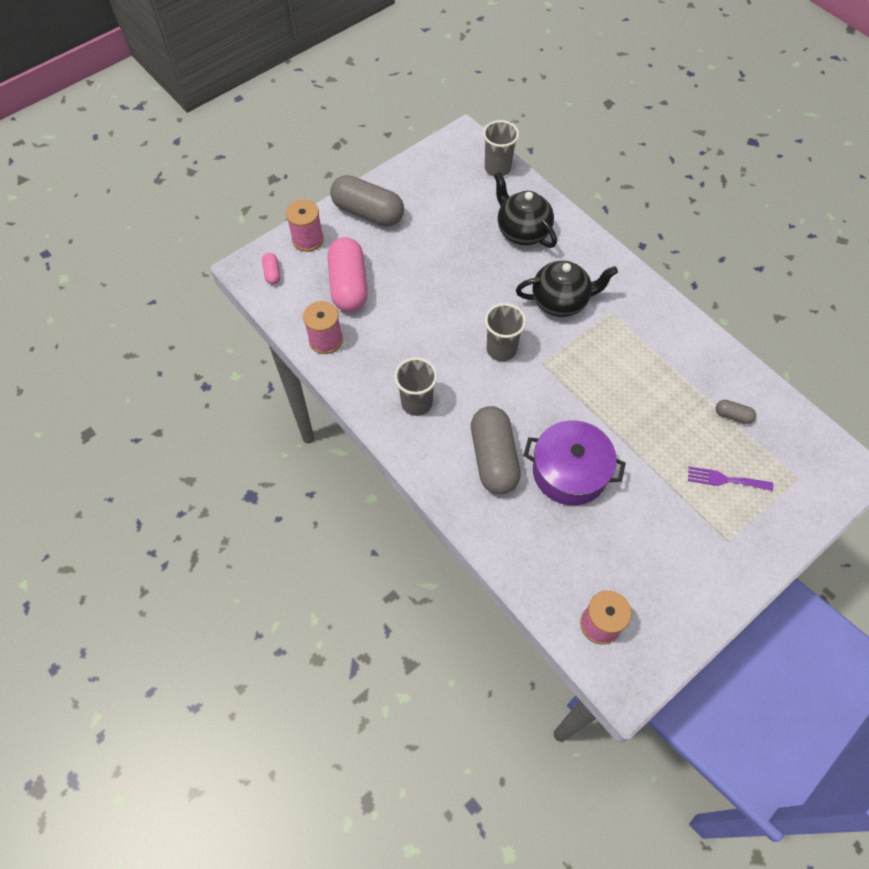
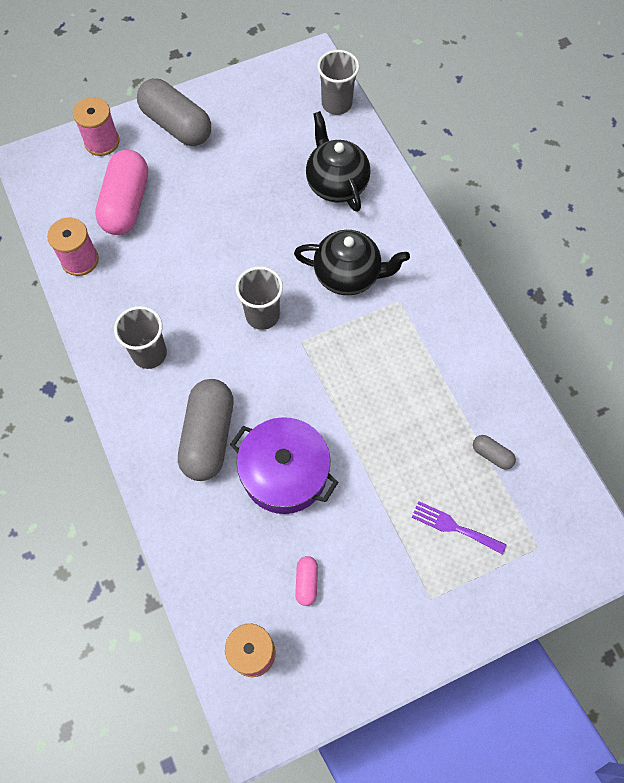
camera: 15 degrees right, 5 degrees up
(272, 273) = (51, 172): pink capsule -> pink capsule (306, 582)

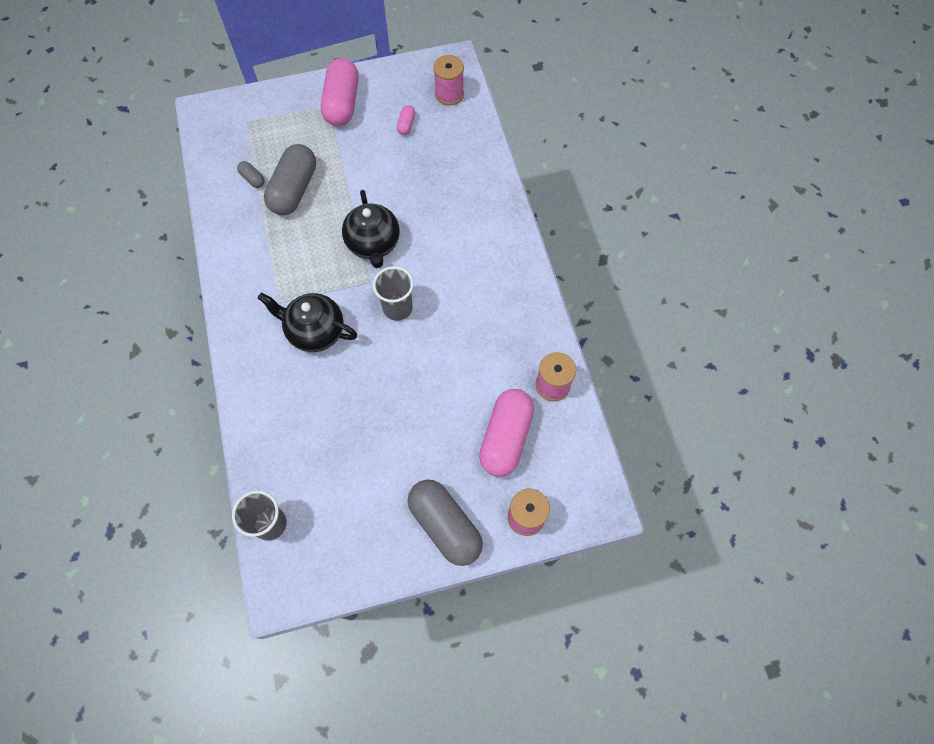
camera: 170 degrees left, 0 degrees up
(149, 353) = (497, 291): grey cup -> none
(208, 436) = (458, 222): grey capsule -> grey capsule (294, 190)
(284, 473) = (406, 190): purple pot -> none
(336, 184) = (299, 425): black teapot -> black teapot (373, 244)
(411, 605) = (342, 103): none -> pink capsule
(454, 527) = (297, 140): purple fork -> none

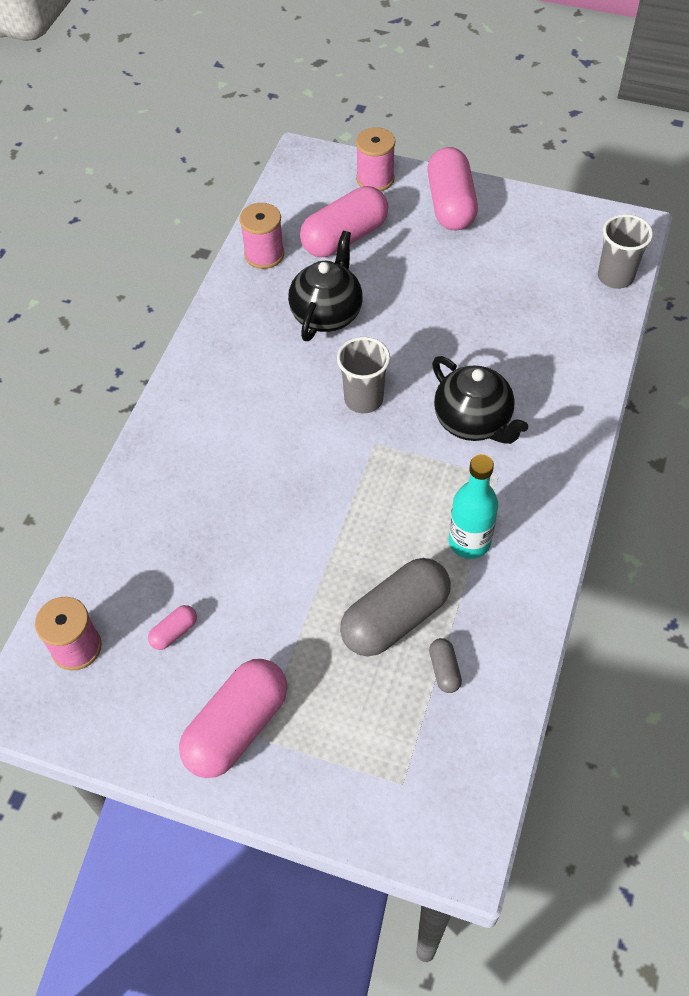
camera: 145 degrees left, 10 degrees down
(275, 252) = (469, 542): none -> turquoise bottle
(373, 244) = (340, 485): black teapot -> black teapot (327, 314)
(445, 525) = (451, 204): grey capsule -> pink capsule

